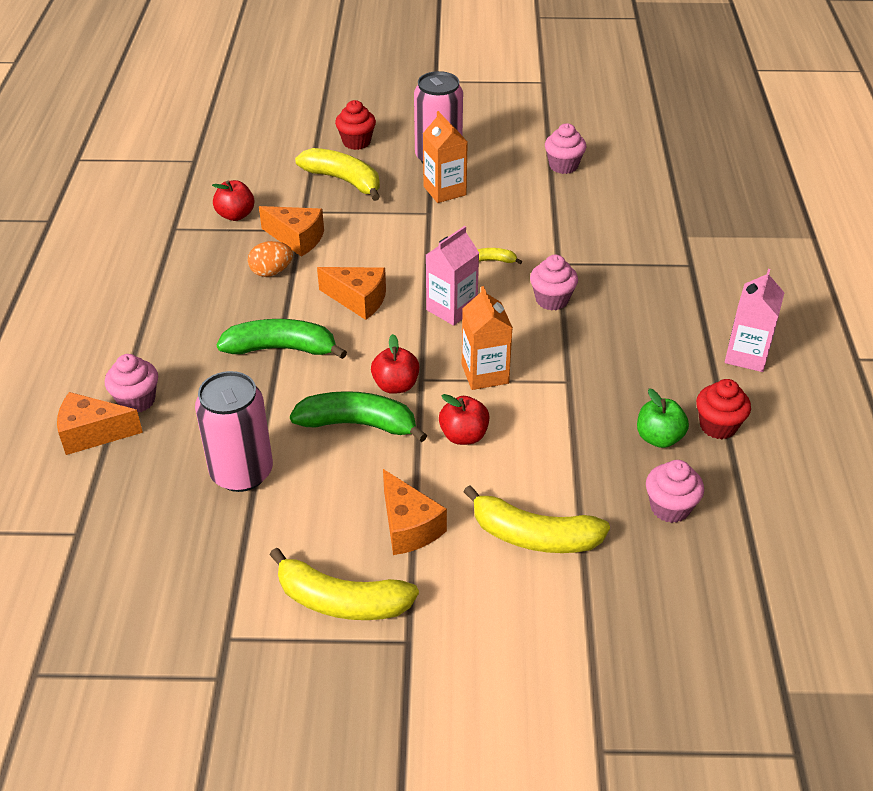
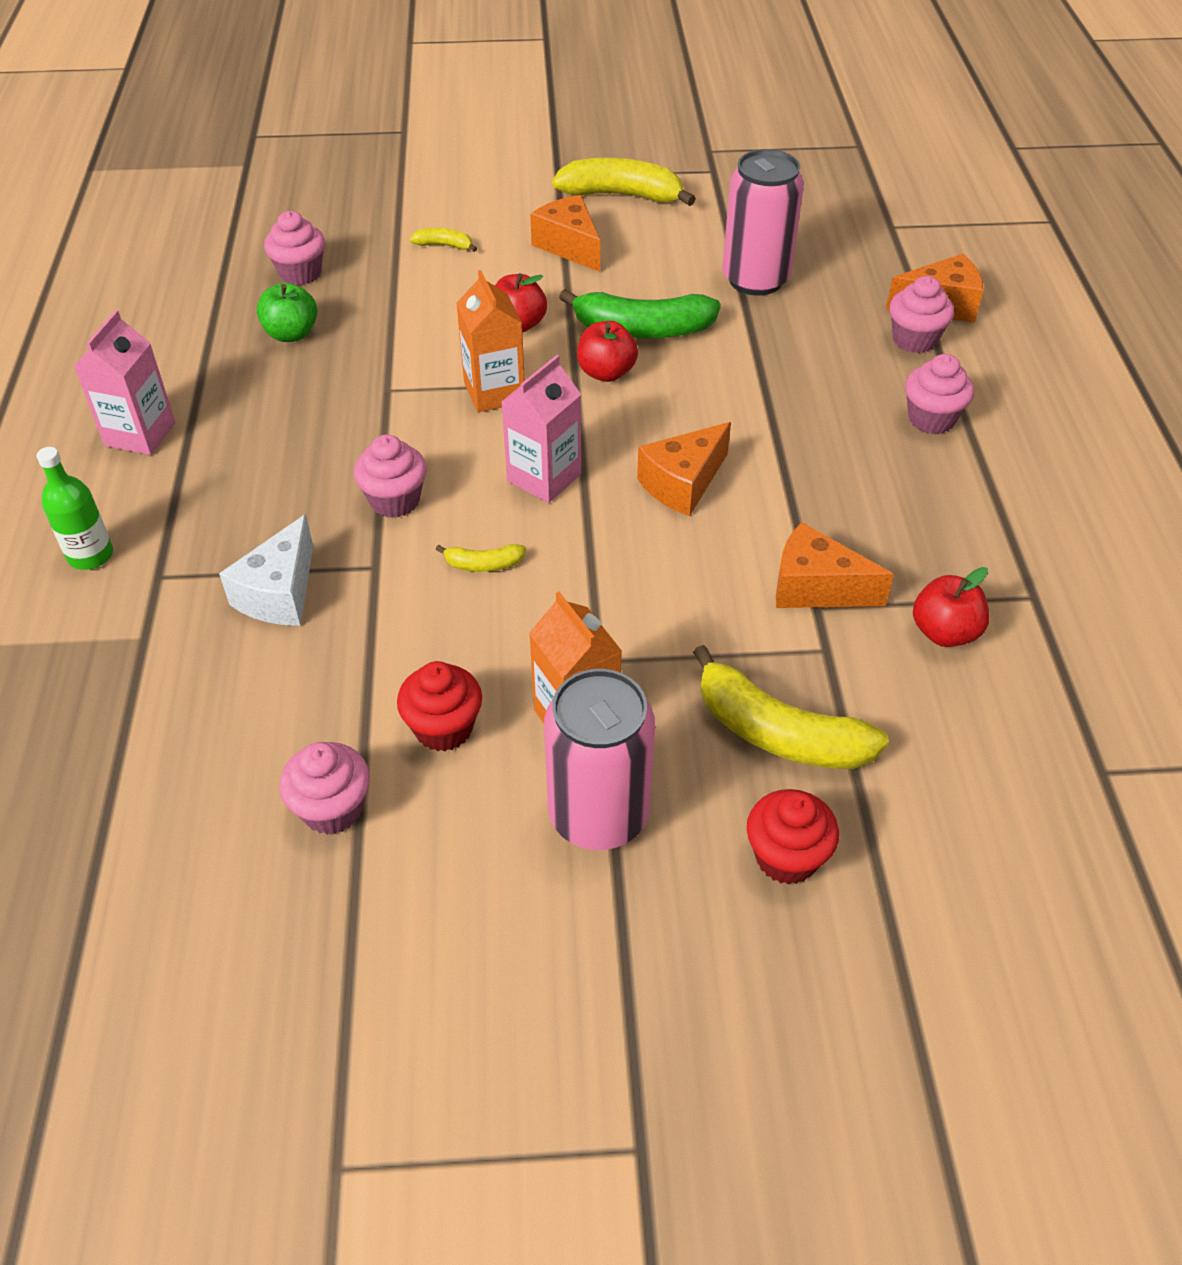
camera: 175 degrees right, 5 degrees up
(165, 334) = (931, 419): none -> pink cupcake
(271, 272) = (831, 522): orange egg -> none
(281, 349) = (766, 409): green banana -> none
(358, 300) = (683, 484): orange cheese -> orange cheese turned 60 degrees counterclockwise
(534, 536) = (444, 245): yellow banana -> yellow banana, size x0.47
(614, 252) = (280, 593): none -> white cheese
(718, 426) = (216, 349): red cupcake -> red cupcake (443, 728)
(739, 278) = (90, 555): none -> green bottle

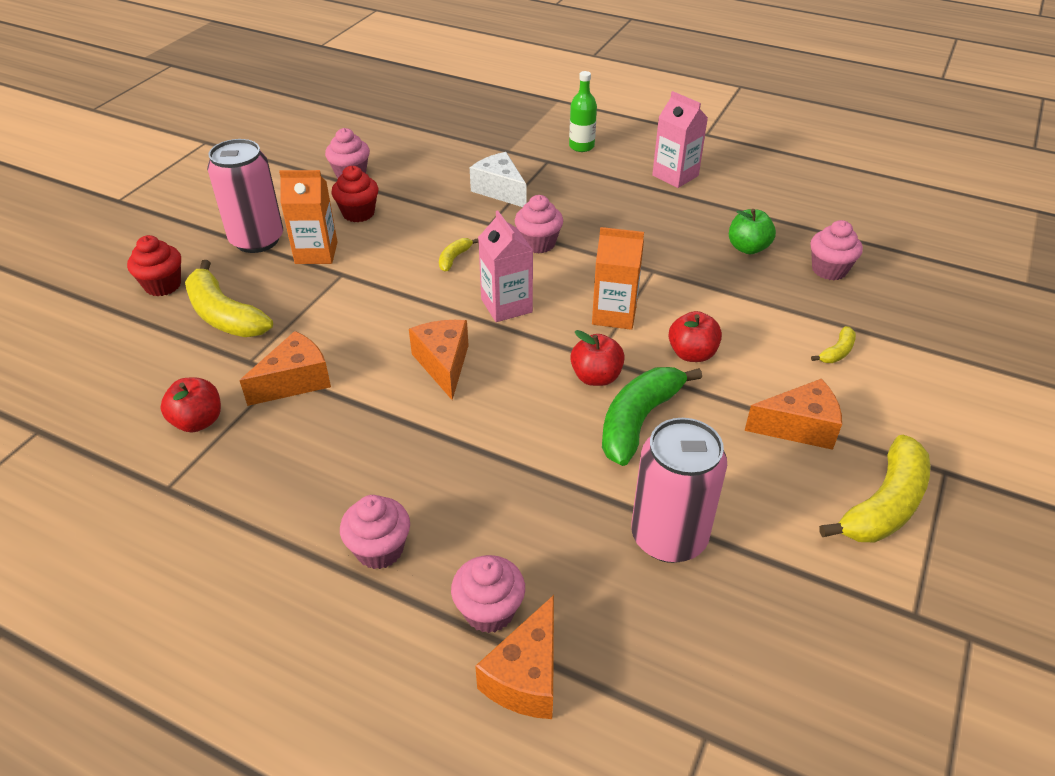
camera: 120 degrees right, 5 degrees down
(778, 733) = (224, 315): yellow banana -> yellow banana turned 105 degrees counterclockwise

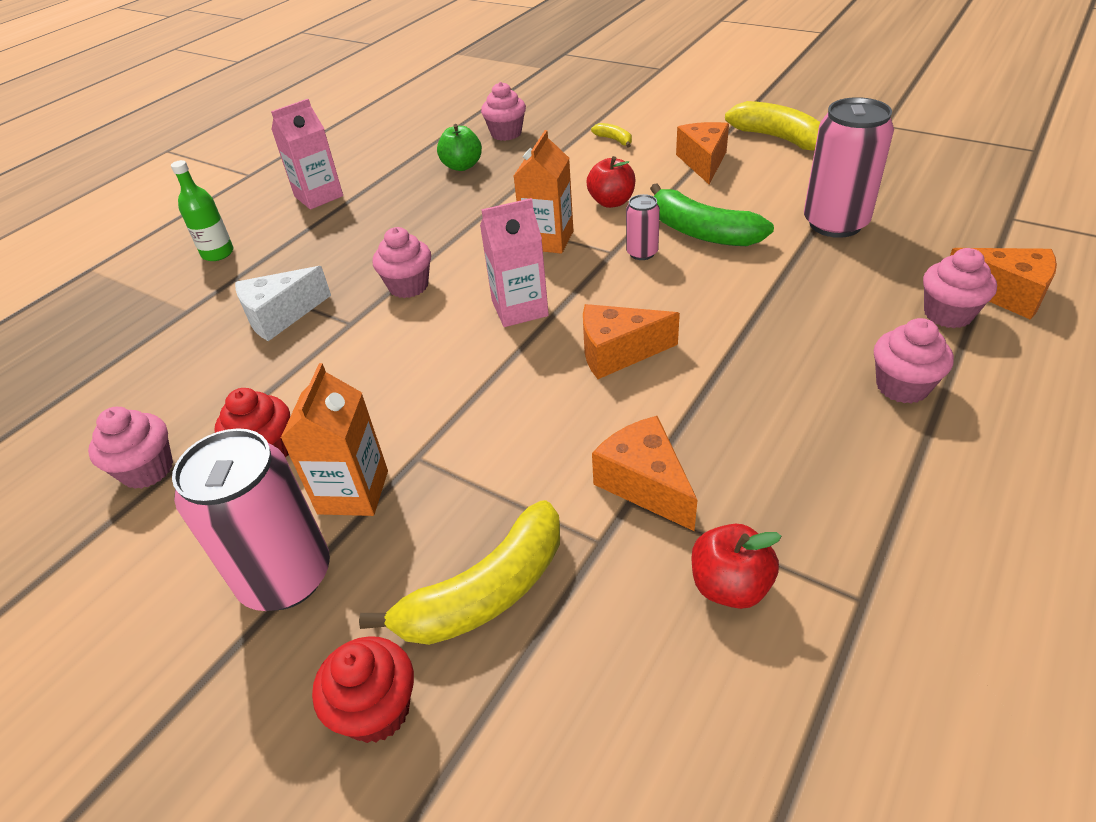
camera: 80 degrees left, 0 degrees up
(454, 258) = (415, 351): yellow banana -> none
(596, 377) = (642, 253): red apple -> pink can

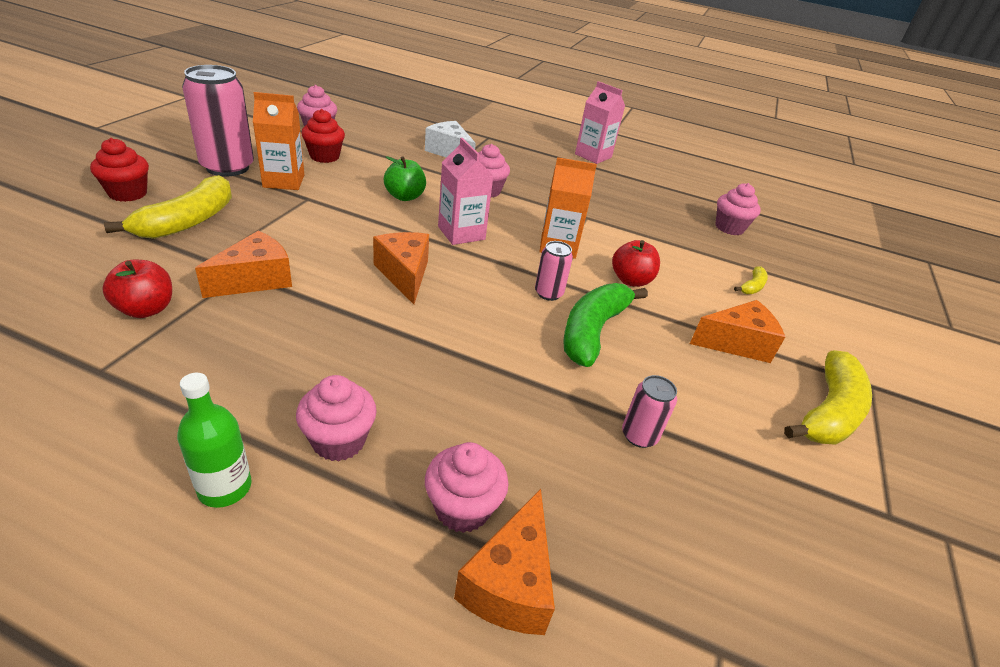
camera: 70 degrees right, 5 degrees down
(218, 253) = (515, 130): green bottle -> green bottle (225, 488)
(462, 166) = (661, 208): green apple -> green apple (404, 196)
(485, 592) = (188, 221): yellow banana -> yellow banana turned 105 degrees counterclockwise
(835, 223) = (639, 435): pink can -> pink can, size x0.49

